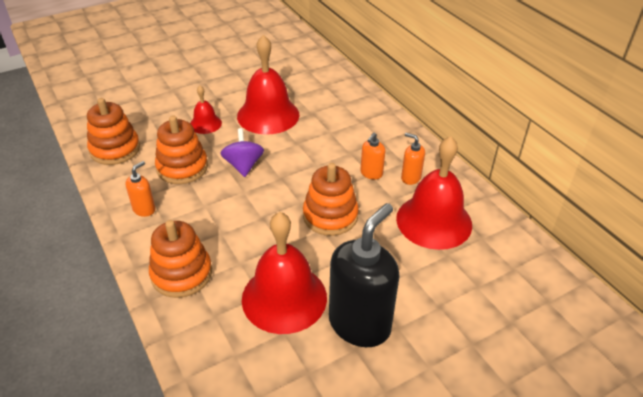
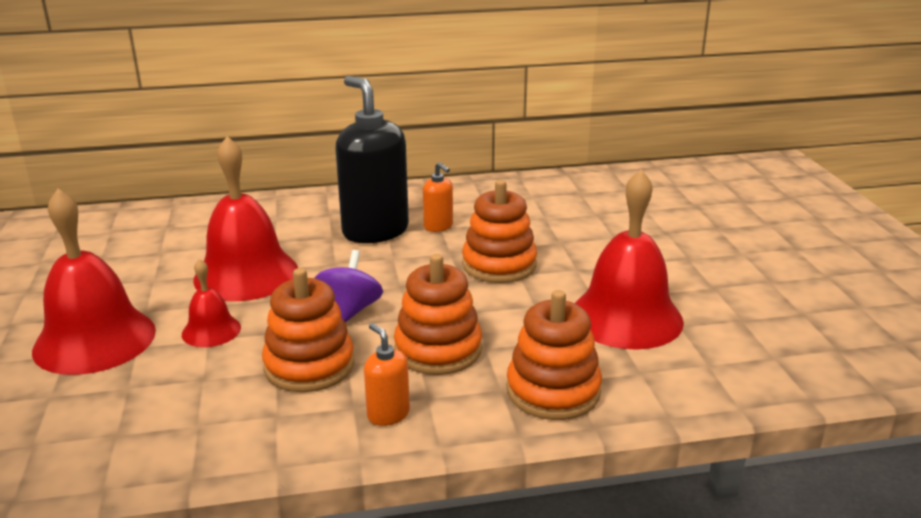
camera: 70 degrees left, 15 degrees down
(115, 149) = (190, 436): orange stacking toy -> orange stacking toy (438, 350)
(243, 165) = (350, 310): purple spinning top -> purple spinning top turned 90 degrees clockwise
(360, 324) = (680, 278): black soap dispenser -> black soap dispenser (375, 231)
(410, 178) = (463, 207): orange soap dispenser -> none
(434, 221) = (543, 209): red bell -> red bell (94, 340)

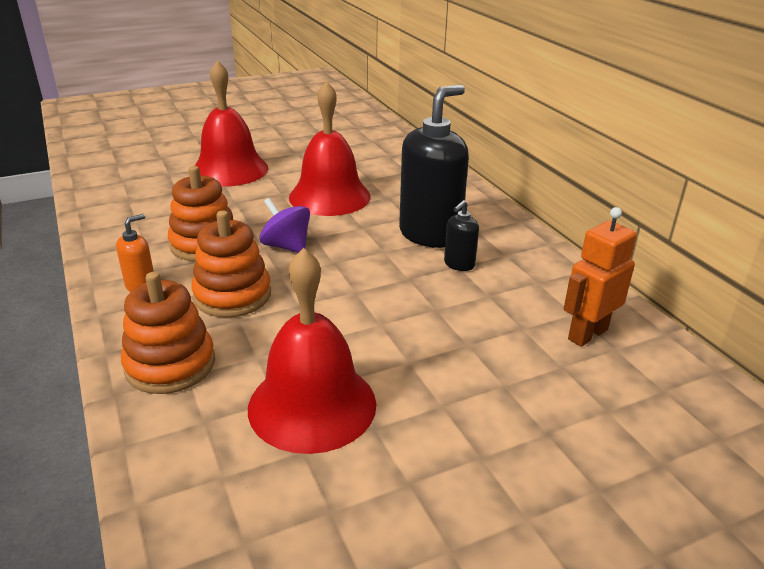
camera: 75 degrees right, 5 degrees up
(211, 330) = (247, 201): red bell -> none
(350, 310) = (286, 246): purple spinning top -> purple spinning top turned 135 degrees counterclockwise
(438, 226) = (459, 264): orange soap dispenser -> black soap dispenser
(499, 265) = (395, 309): orange stacking toy -> none
(560, 198) = (587, 334): none -> orange robot

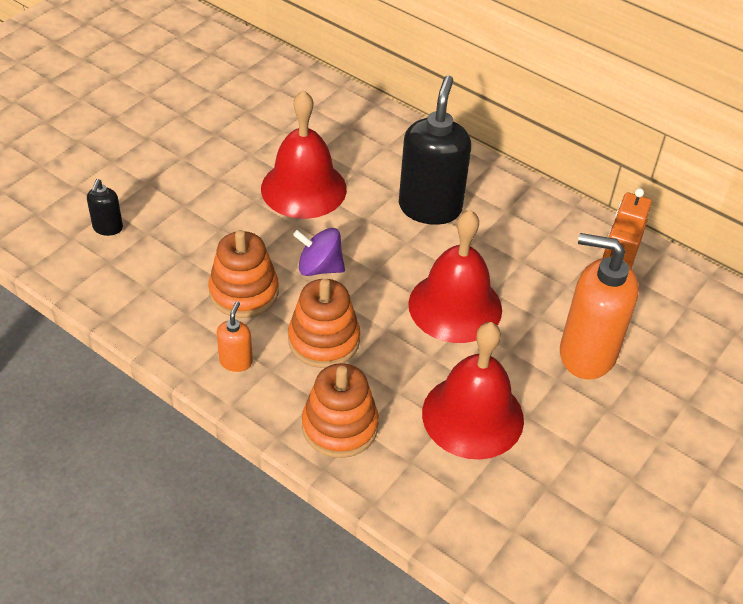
camera: 30 degrees left, 15 degrees up
(230, 170) = (170, 182): red bell -> red bell (455, 306)
(459, 264) = (477, 236): black soap dispenser -> black soap dispenser (108, 228)
(497, 394) = (586, 354): none -> orange soap dispenser

